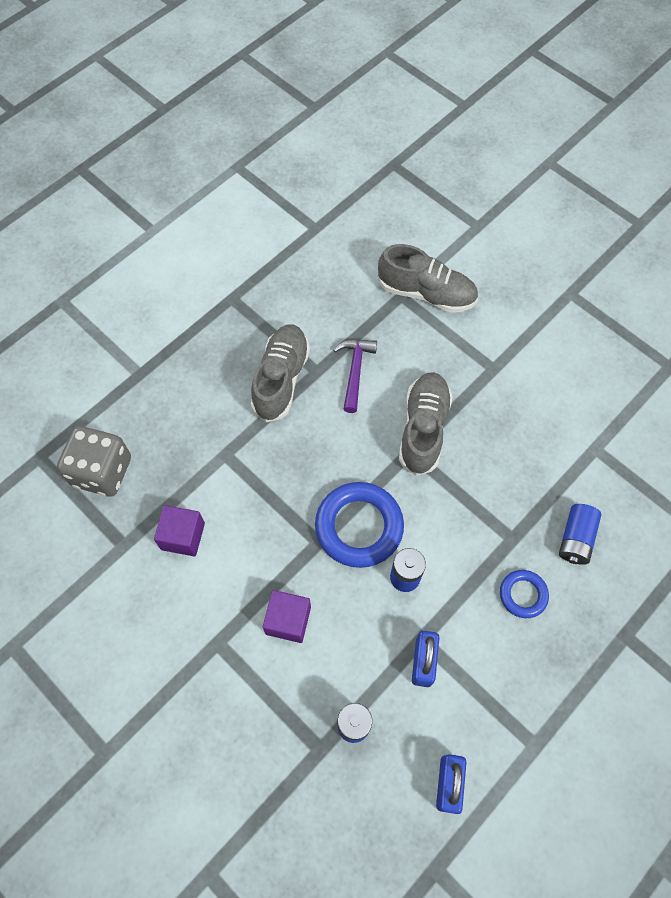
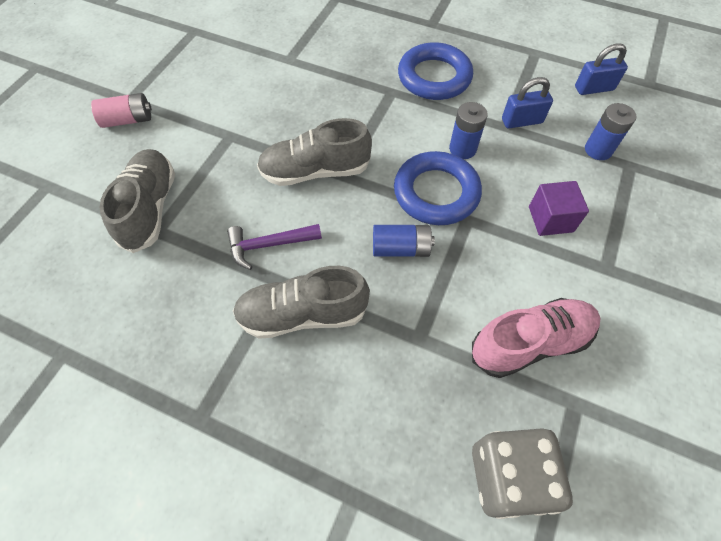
camera: 110 degrees left, 5 degrees down
(183, 536) = (530, 343): purple cube -> pink shoe
(523, 595) = (434, 77): blue ring -> blue ring, size x1.87
(541, 289) = (128, 120): none -> pink battery
(575, 539) = (373, 57): blue battery -> blue battery (401, 248)

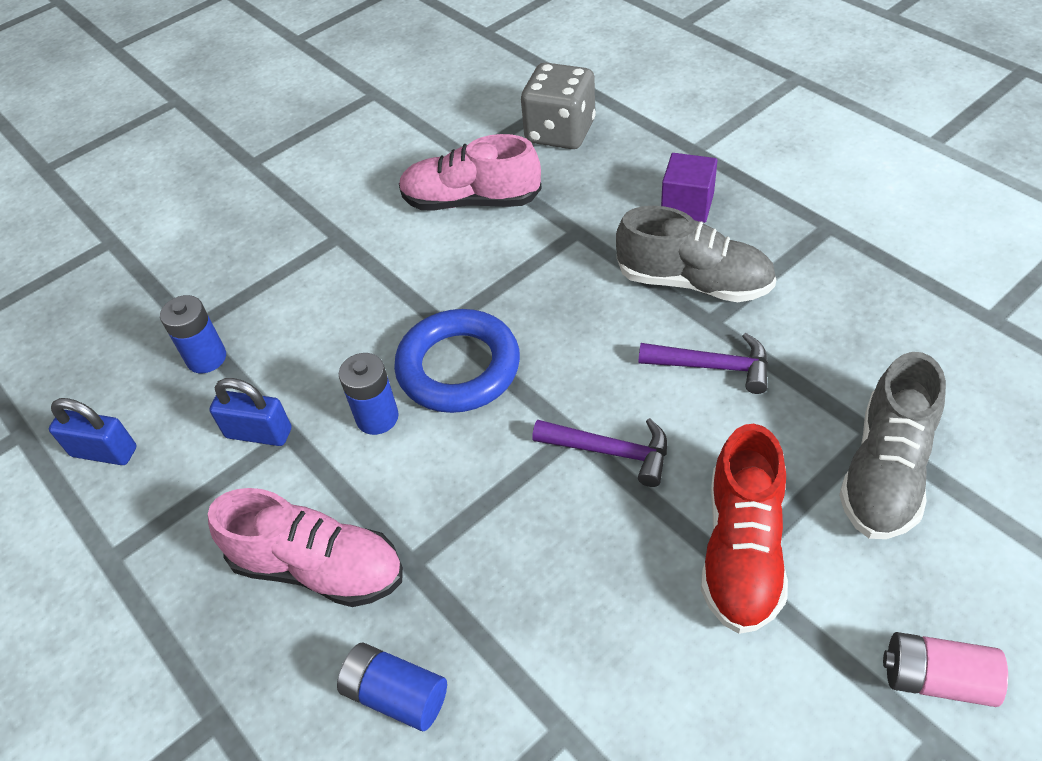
camera: 150 degrees left, 10 degrees down
(227, 144) = (742, 550): none -> red shoe
(315, 171) = (611, 452): grey shoe -> purple hammer
(401, 248) = (546, 315): blue battery -> blue battery (396, 694)
(434, 77) = (318, 568): blue ring -> pink shoe
(550, 219) = (348, 296): purple cube -> purple cube (687, 205)

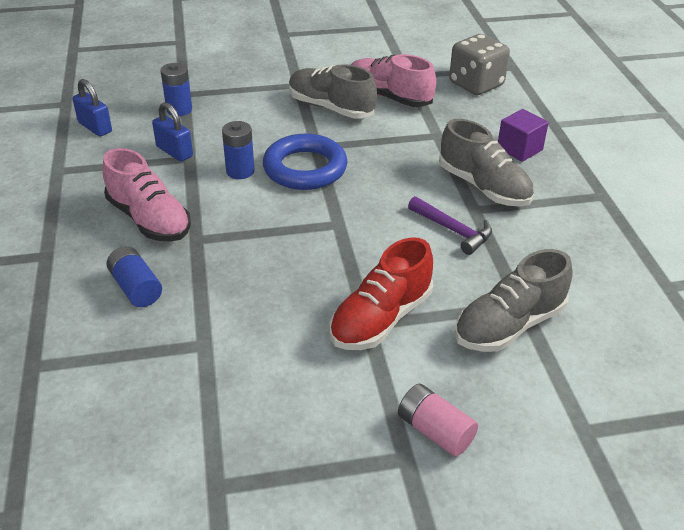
camera: 25 degrees right, 10 degrees down
(412, 253) = (330, 108): none -> grey shoe
(611, 452) = (351, 242): purple hammer -> none

